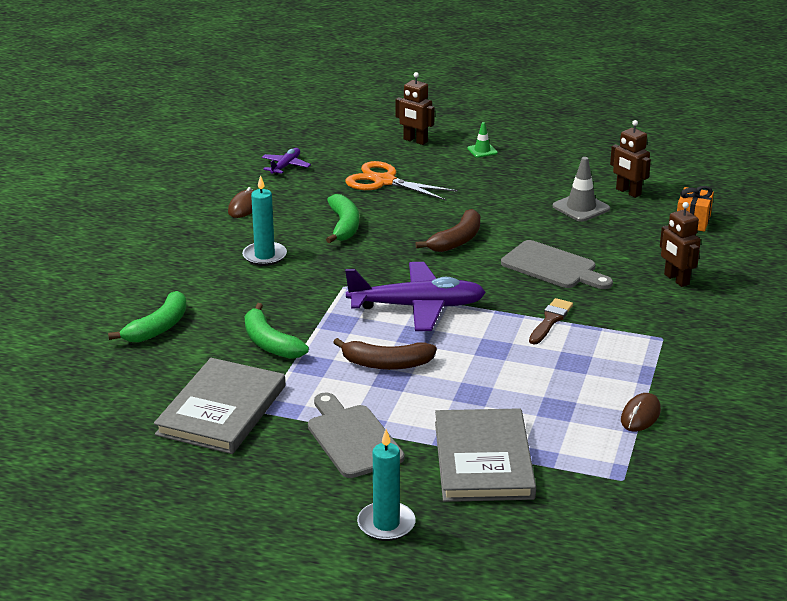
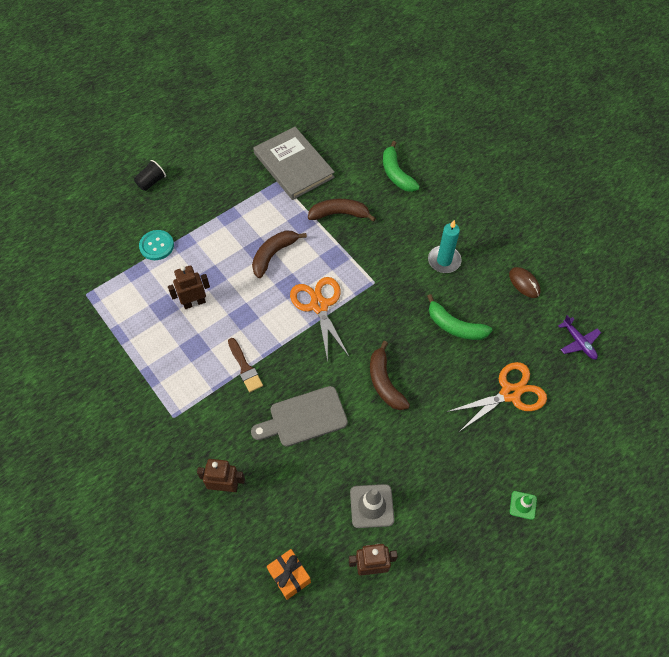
camera: 125 degrees right, 30 degrees up
(270, 343) = (339, 214): green banana -> brown banana
(352, 438) = (223, 204): grey cutting board -> none
(386, 524) = (151, 182): turquoise candle -> black cup
(415, 141) = (574, 464): brown robot -> brown robot (194, 302)
(417, 307) = (319, 305): purple plane -> orange scissors
(483, 460) = (157, 246): grey book -> turquoise button
(640, 415) = (120, 342): brown mouse -> none

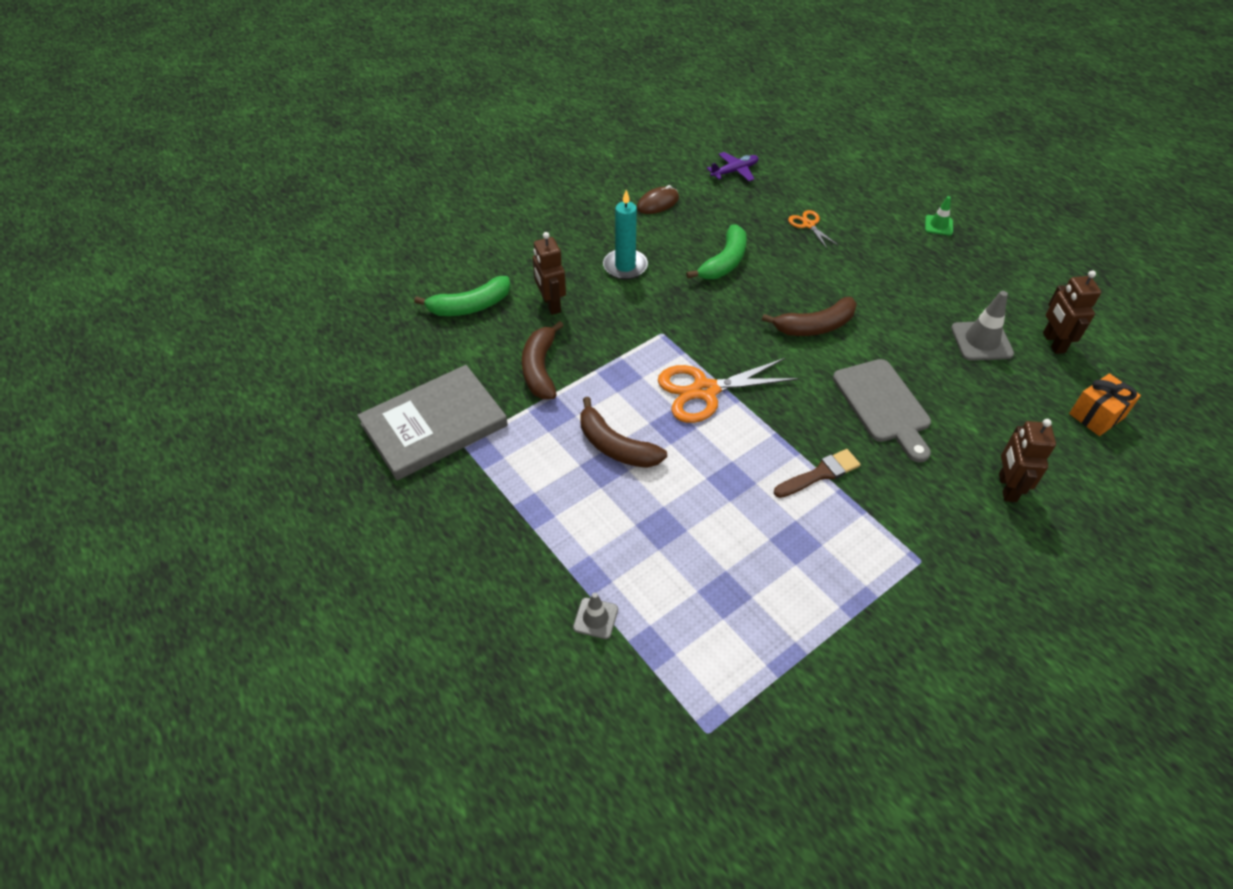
camera: 90 degrees left, 10 degrees down
(151, 182) = (441, 644): black cup -> none
(157, 246) = (595, 618): turquoise button -> grey traffic cone
(194, 302) = (712, 548): brown robot -> brown robot (551, 304)
(510, 393) = (808, 225): orange scissors -> orange scissors, size x0.52

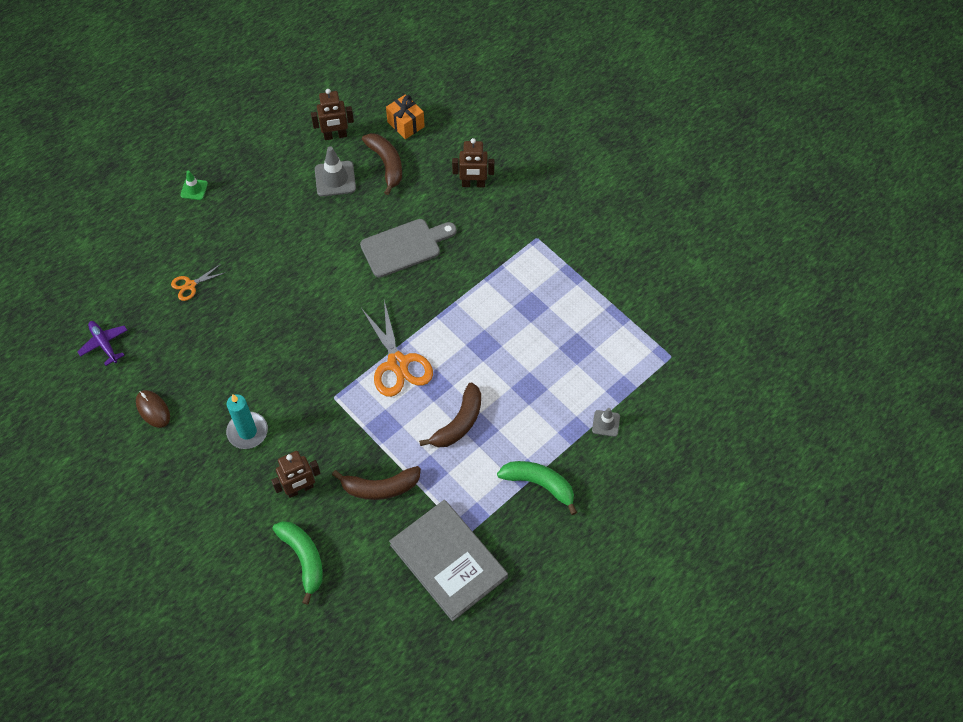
camera: 95 degrees left, 10 degrees up
(724, 262) = (242, 351): green banana -> green banana (539, 484)
(815, 326) = (322, 286): brown banana -> brown banana (386, 164)
(820, 474) = (472, 290): brown brush -> none

